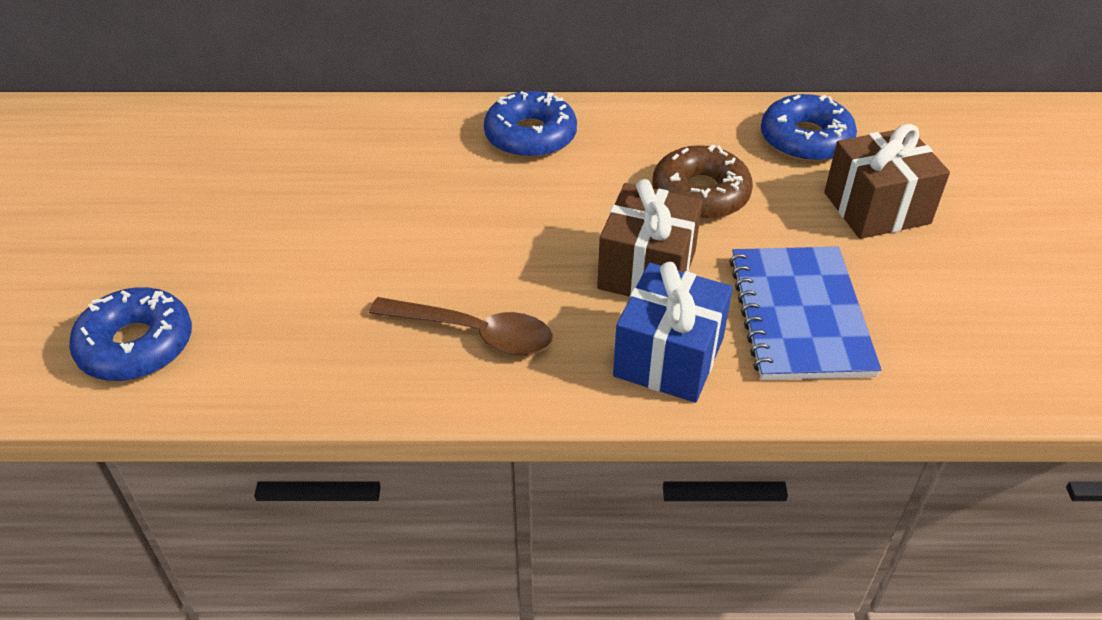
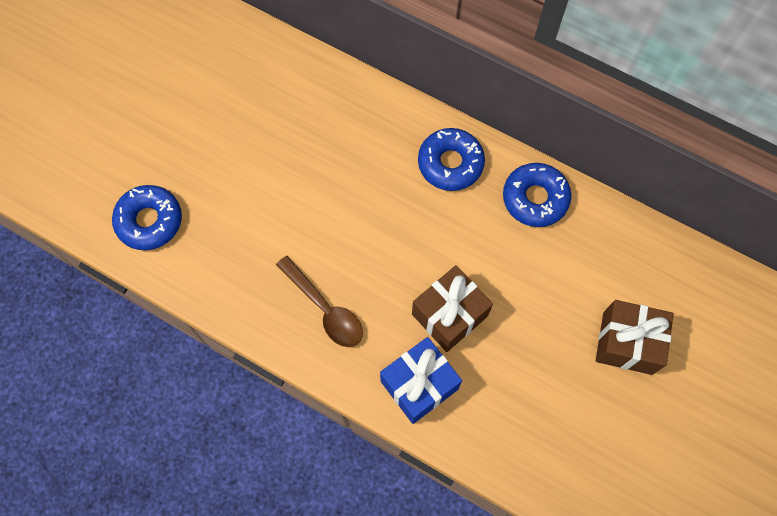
camera: 30 degrees right, 25 degrees up
(700, 194) = (523, 271): brown donut -> none
(800, 315) = (514, 398): blue notebook -> none
(805, 140) = (627, 260): blue donut -> blue donut (535, 198)

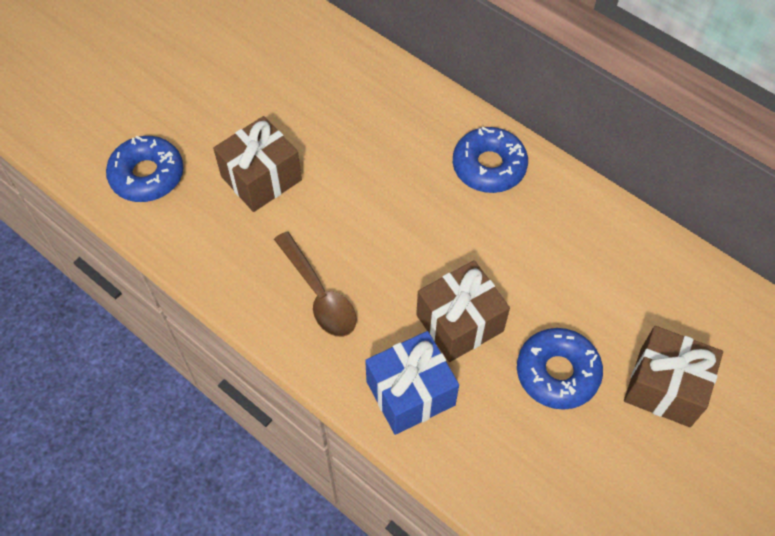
camera: 10 degrees right, 10 degrees down
(252, 207) = (261, 178): none -> brown gift
(535, 198) = (579, 216): blue donut -> blue donut (557, 373)

